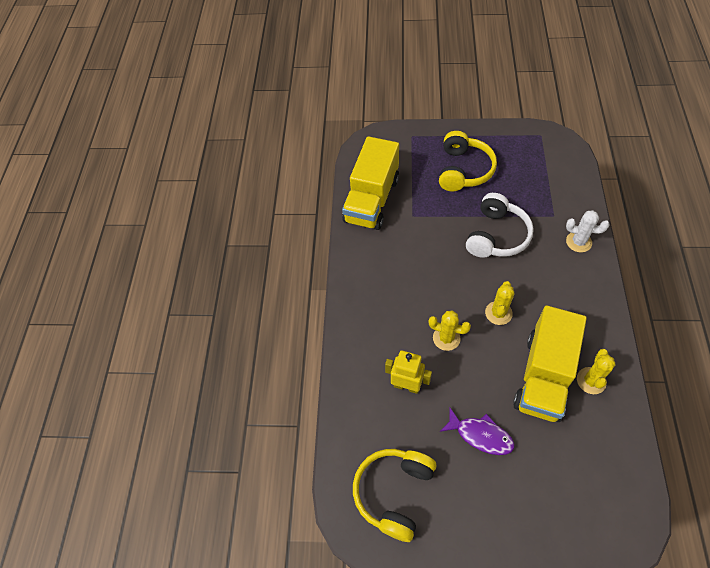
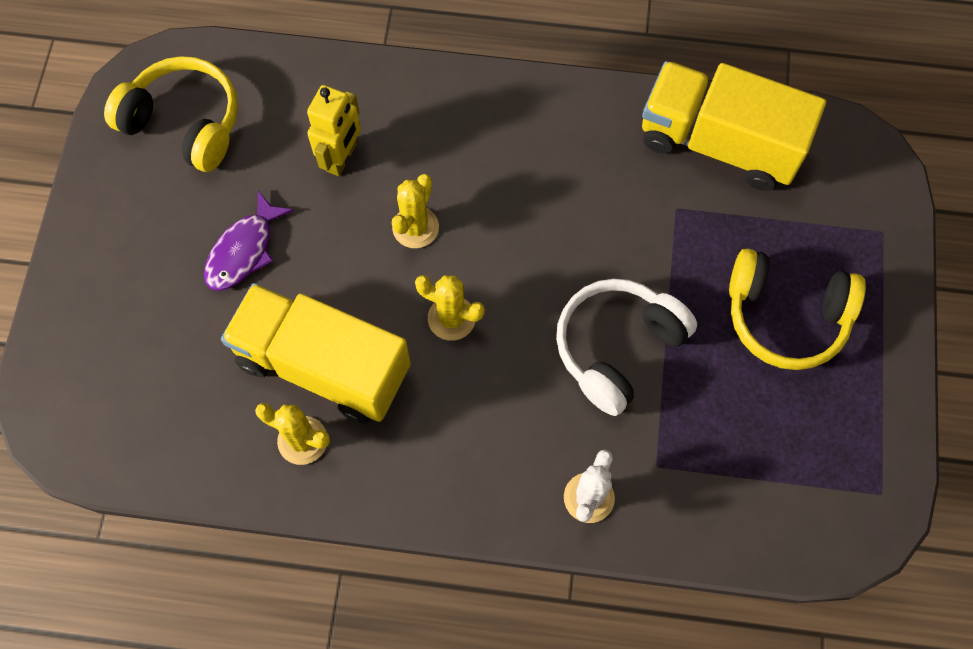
camera: 90 degrees right, 10 degrees up
(496, 235) = (617, 348): white headphones -> white headphones turned 105 degrees clockwise

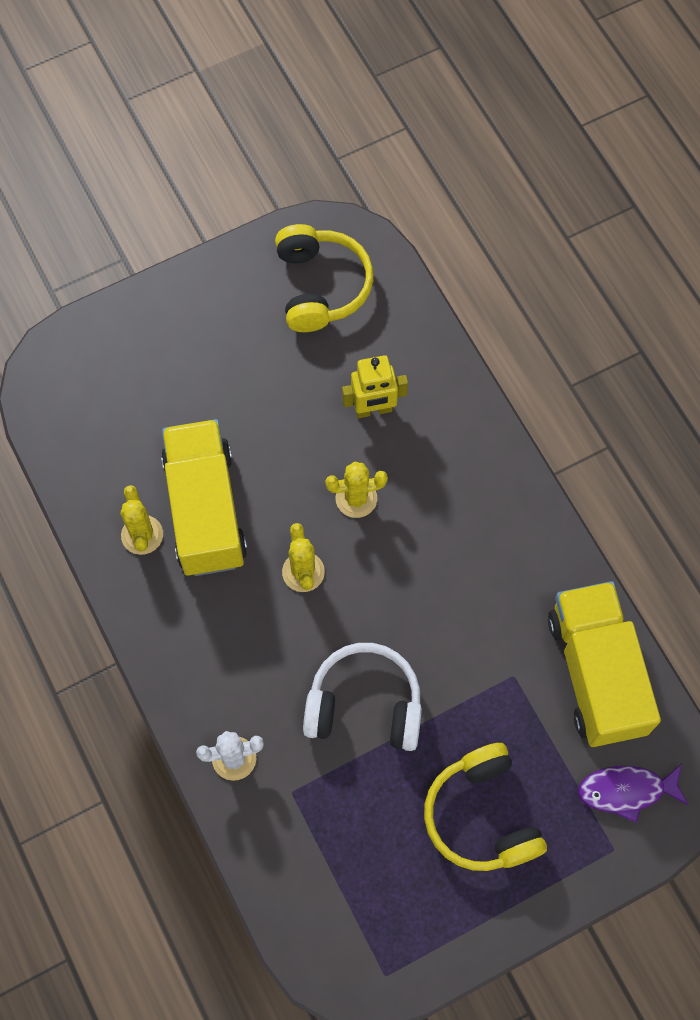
camera: 55 degrees right, 0 degrees up
(243, 251) = (252, 396): purple fish -> purple fish (626, 791)

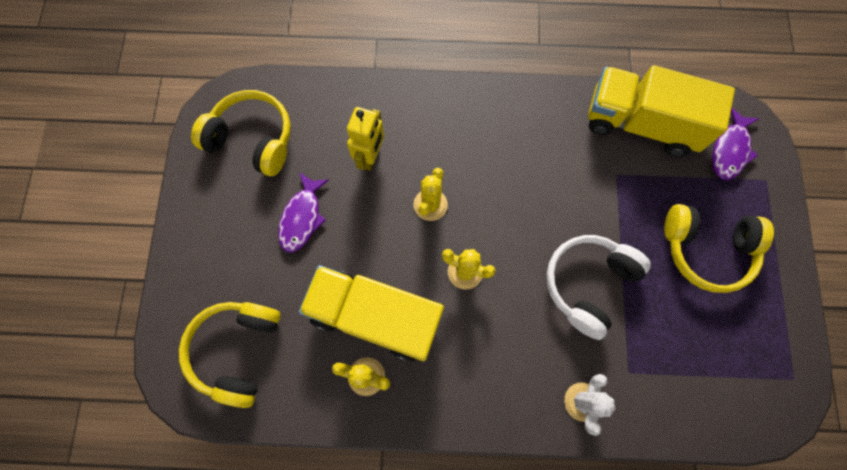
camera: 60 degrees left, 5 degrees up
(100, 403) = (237, 350): none -> yellow headphones
(266, 383) = (302, 218): none -> purple fish

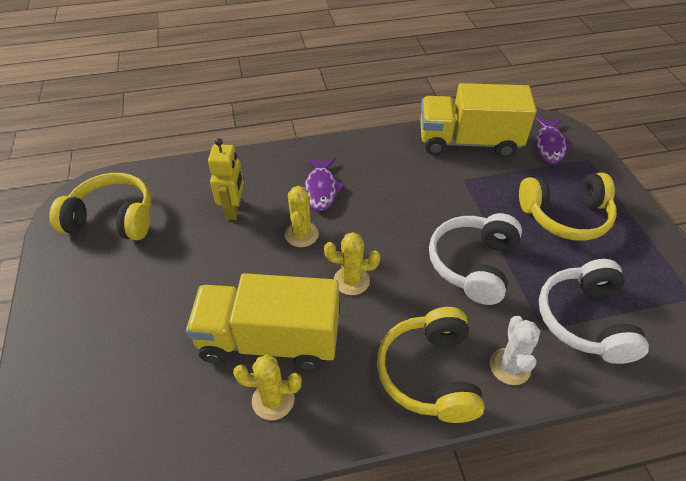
camera: 15 degrees left, 25 degrees down
(237, 350) = (117, 411): yellow headphones -> yellow headphones (429, 374)
(302, 218) = (174, 271): purple fish -> purple fish (321, 189)
(673, 374) = (585, 320): none -> white headphones

